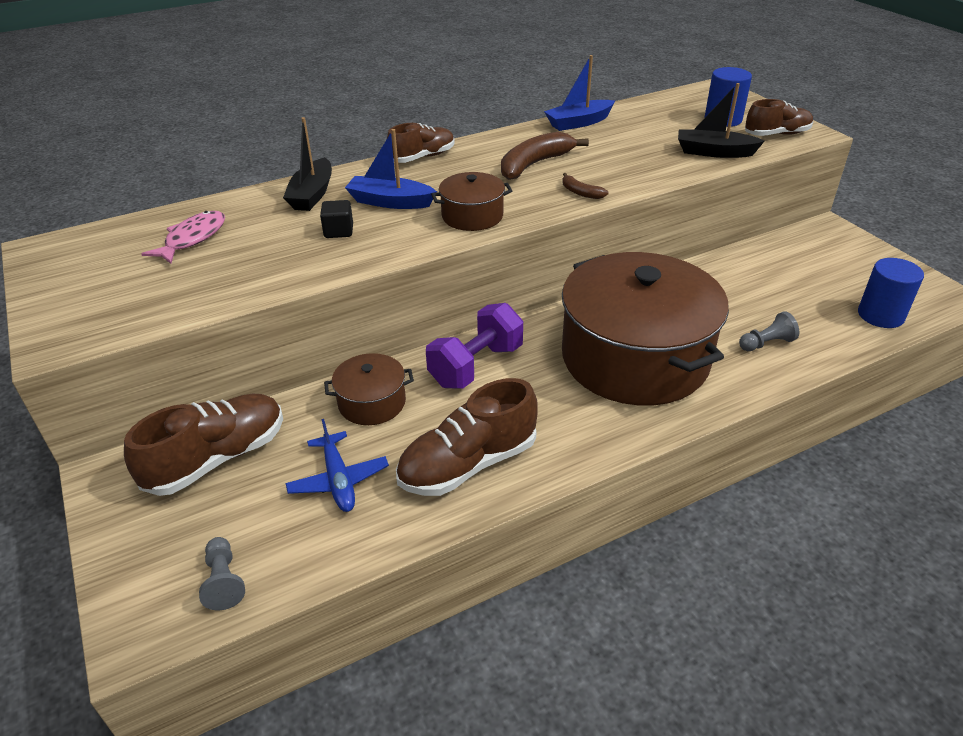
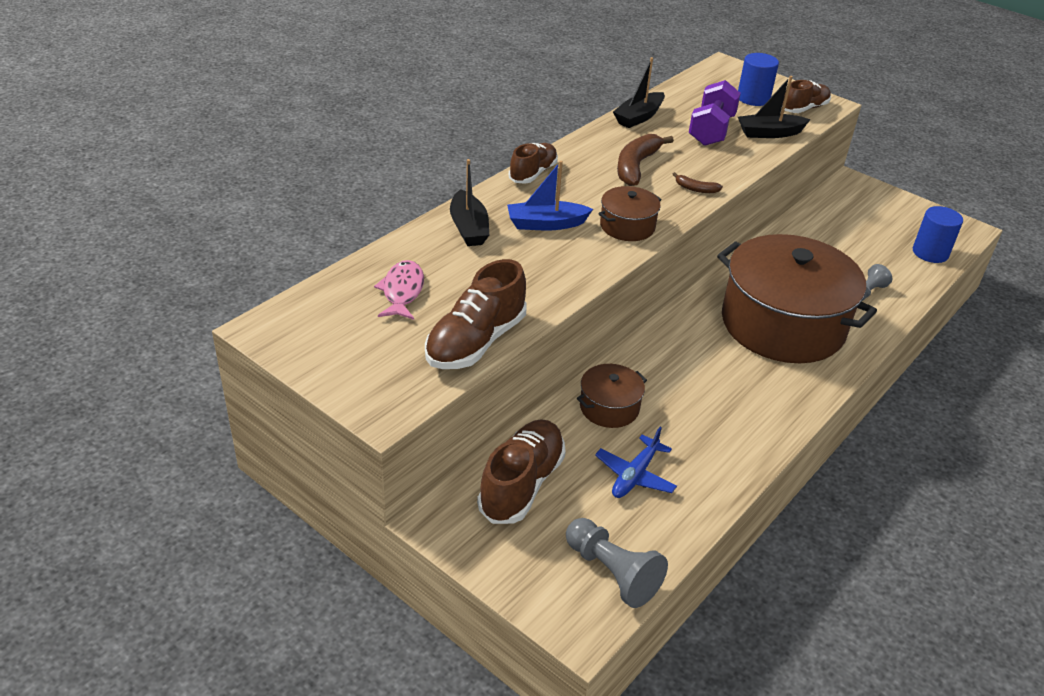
camera: 25 degrees left, 0 degrees up
(224, 581) = (612, 572): grey pawn -> grey pawn, size x1.67
(338, 480) = (635, 475): blue plane -> blue plane turned 75 degrees clockwise
(339, 231) = (527, 260): black cube -> none
(468, 464) = (722, 438): brown shoe -> brown shoe (475, 342)
(476, 366) = (668, 357): purple dumbbell -> purple dumbbell (711, 130)
(579, 123) = (639, 117): blue boat -> black boat

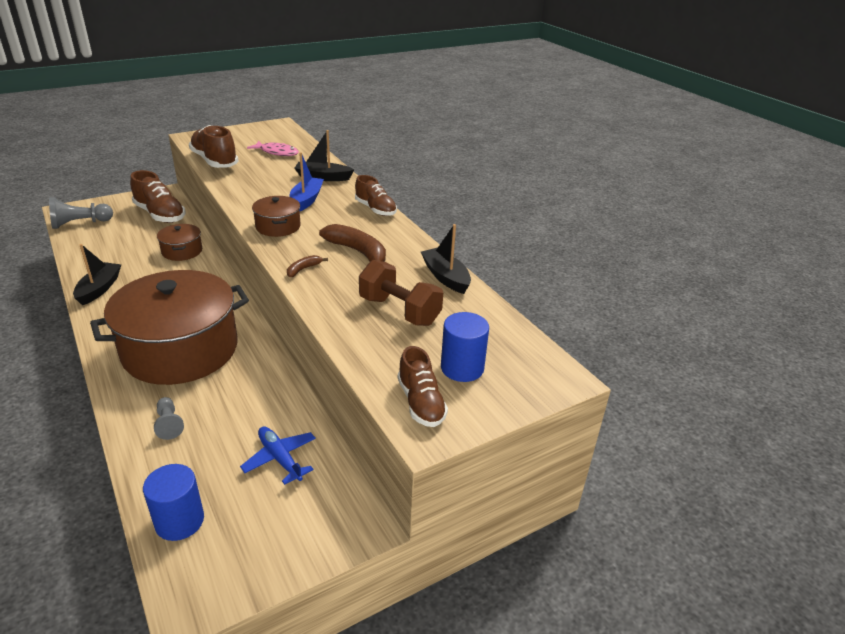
camera: 110 degrees right, 5 degrees down
(635, 475) = (125, 245): blue plane -> blue plane (280, 458)
(711, 130) = (399, 311): purple dumbbell -> brown dumbbell
(769, 133) = (374, 348): black boat -> black boat (99, 289)

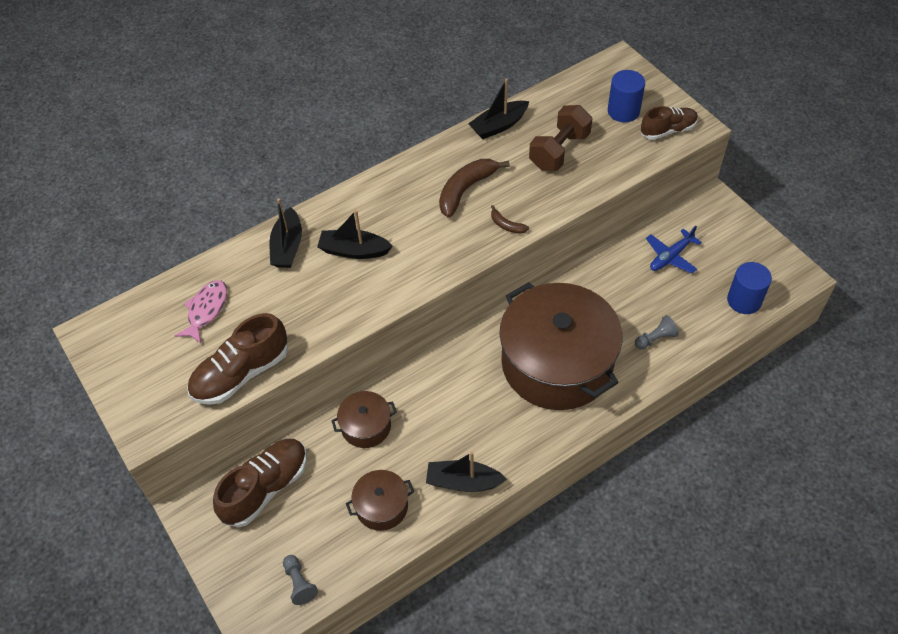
camera: 90 degrees left, 20 degrees up
(80, 223) = (299, 583): grey pawn -> grey pawn, size x0.60
(278, 226) = (423, 263): brown pot -> brown pot (382, 506)
(306, 200) = (354, 251): blue boat -> black boat
(375, 209) = (370, 187): brown shoe -> none

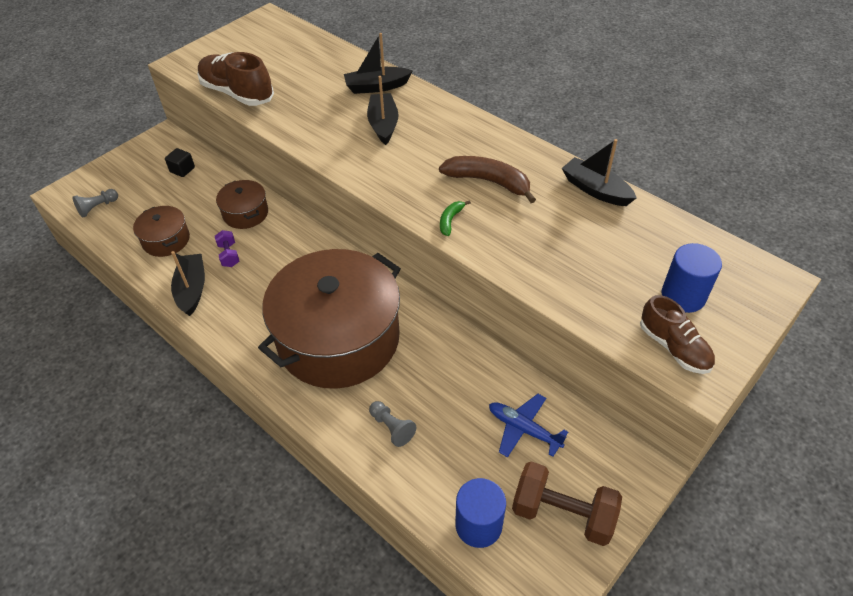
camera: 75 degrees right, 5 degrees down
(206, 310) = (298, 62): pink fish -> none
(266, 488) = (182, 170): brown shoe -> black cube
(424, 445) = (229, 255): none -> purple dumbbell
(507, 225) = (450, 220): brown banana -> green banana
(559, 151) = (581, 245): brown dumbbell -> brown dumbbell (562, 513)

